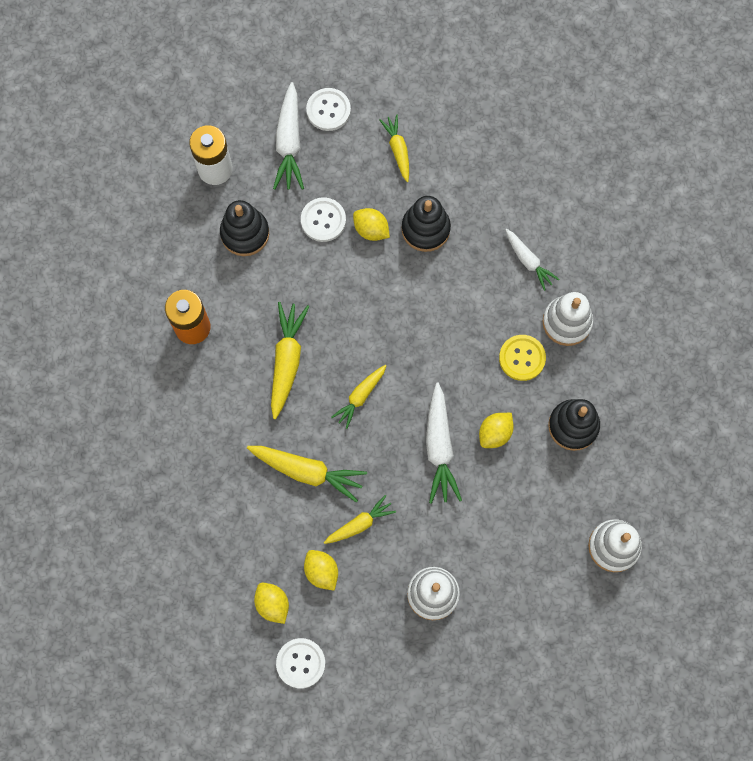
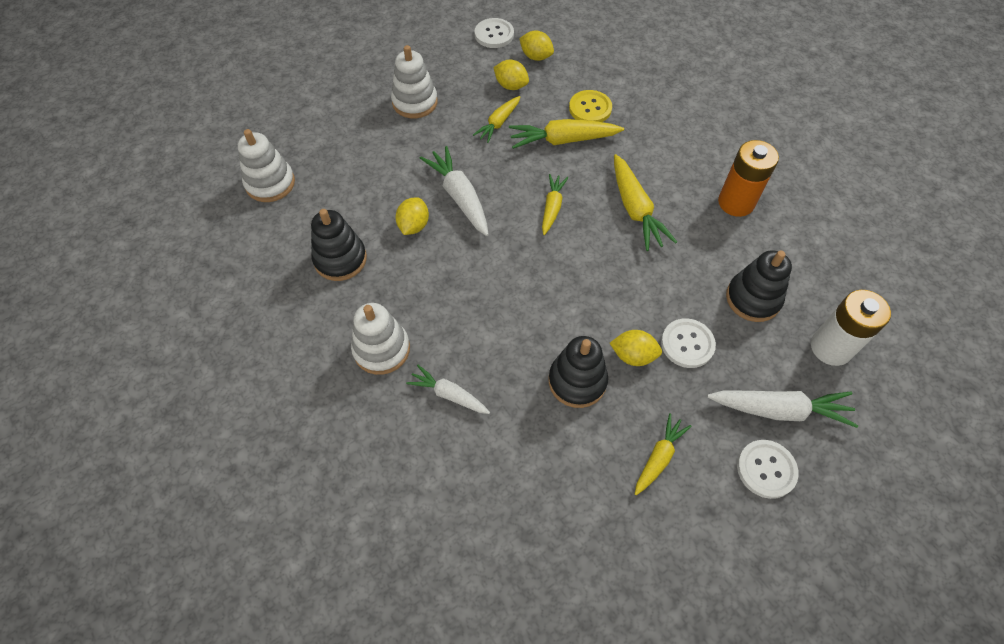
camera: 155 degrees right, 15 degrees down
(289, 143) = (779, 410): white carrot -> white carrot turned 120 degrees clockwise
(398, 150) = (659, 457): yellow carrot -> yellow carrot turned 105 degrees counterclockwise
(522, 358) = (415, 297): yellow button -> yellow button (590, 108)

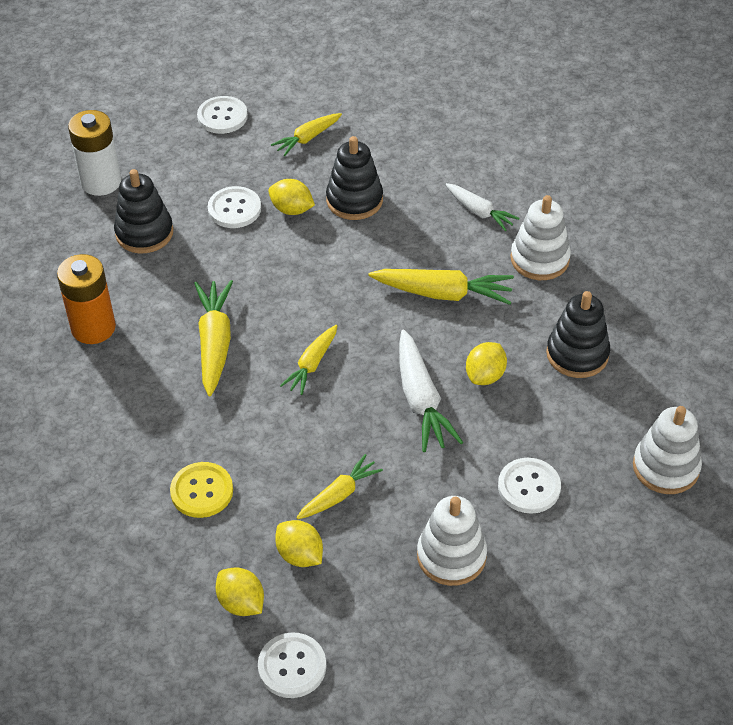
camera: 165 degrees left, 10 degrees down
(369, 152) = (529, 487): none -> white button
(563, 140) = (261, 450): yellow carrot -> yellow carrot (443, 293)
(779, 410) = (183, 149): white carrot -> none

